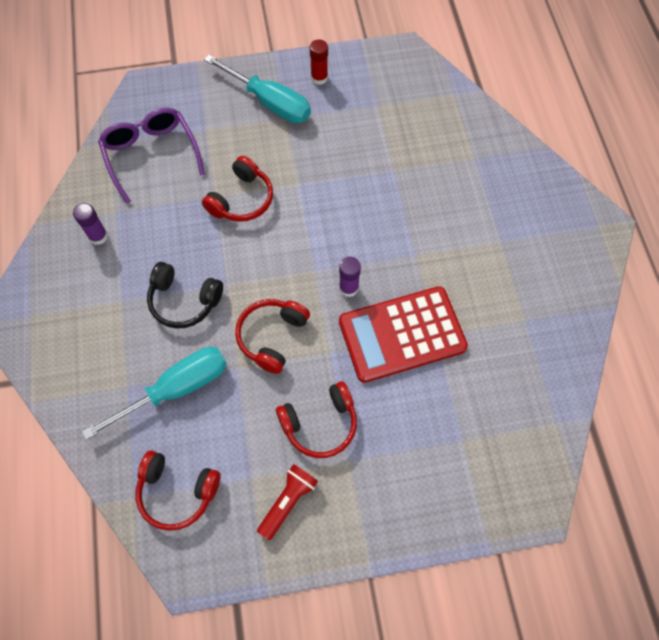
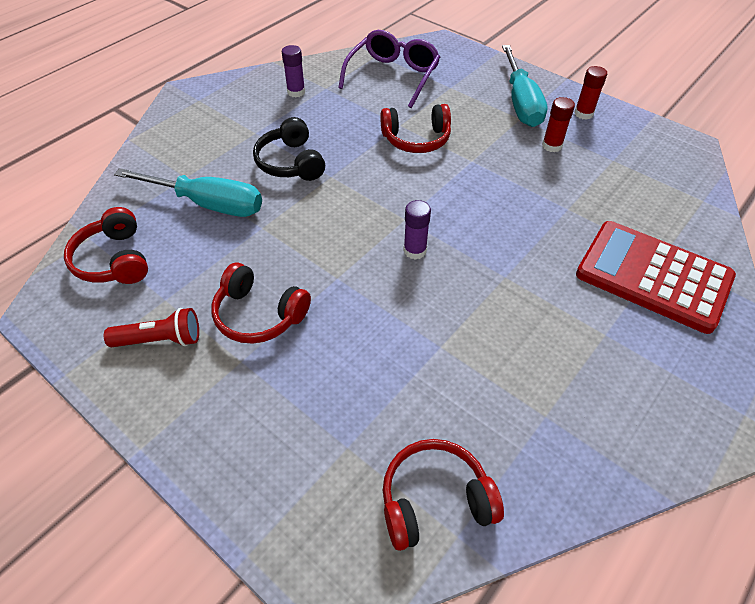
camera: 50 degrees right, 15 degrees down
(272, 337) = (312, 230): red headphones -> red headphones (435, 500)
(331, 125) = (552, 146): none -> red glue stick
(402, 334) = (411, 318): red calculator -> red calculator (653, 276)

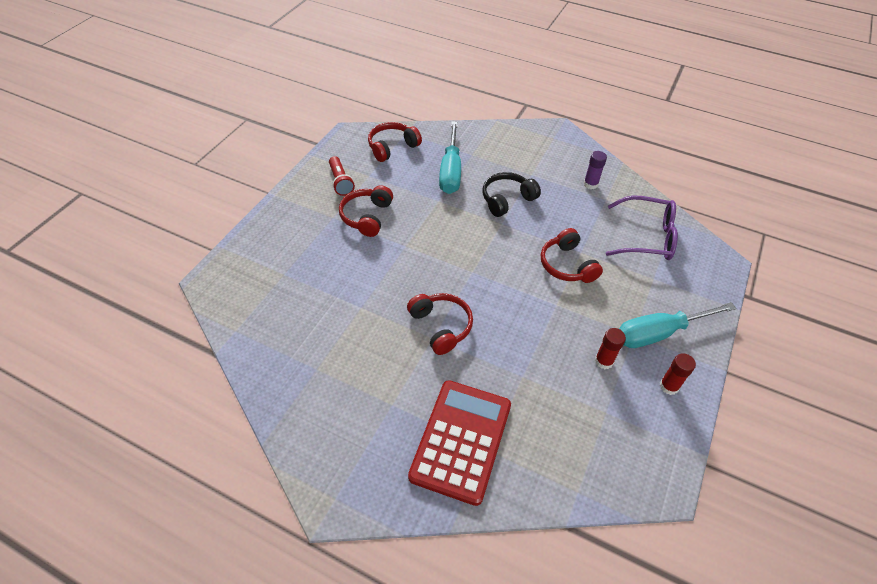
camera: 75 degrees right, 0 degrees up
(415, 250) = (442, 282): purple glue stick -> none
(435, 500) = (255, 318): red headphones -> red headphones (441, 326)

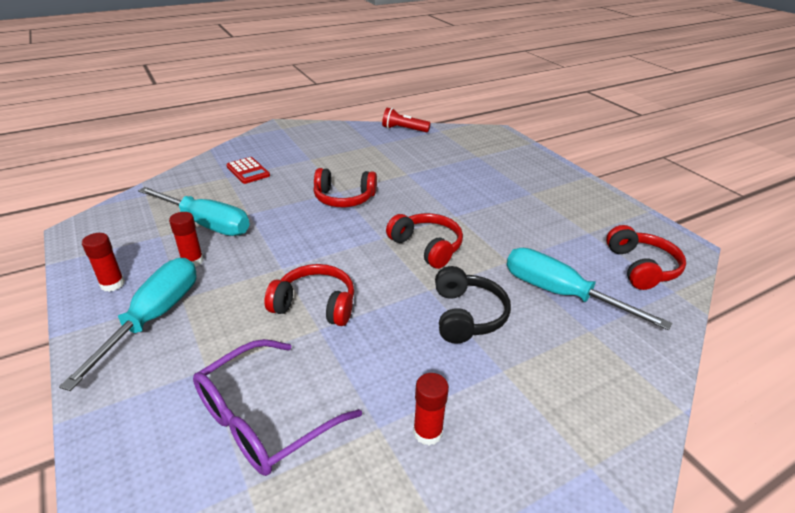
camera: 125 degrees right, 15 degrees down
(340, 182) = (587, 212): red flashlight -> red flashlight (404, 129)
(366, 216) = (517, 209): red headphones -> red headphones (427, 247)
(461, 440) = (248, 171): red calculator -> red calculator, size x0.48
(562, 393) = (207, 224): none -> turquoise screwdriver
(590, 184) = (427, 432): purple glue stick -> red glue stick

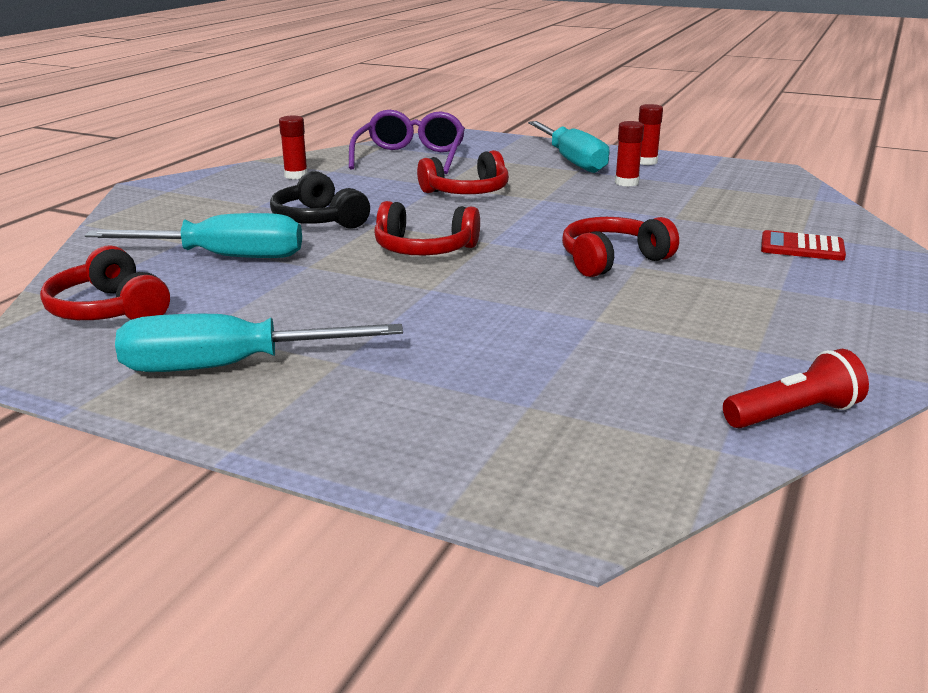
camera: 145 degrees right, 10 degrees down
(207, 224) = (687, 200): turquoise screwdriver -> turquoise screwdriver (227, 366)

